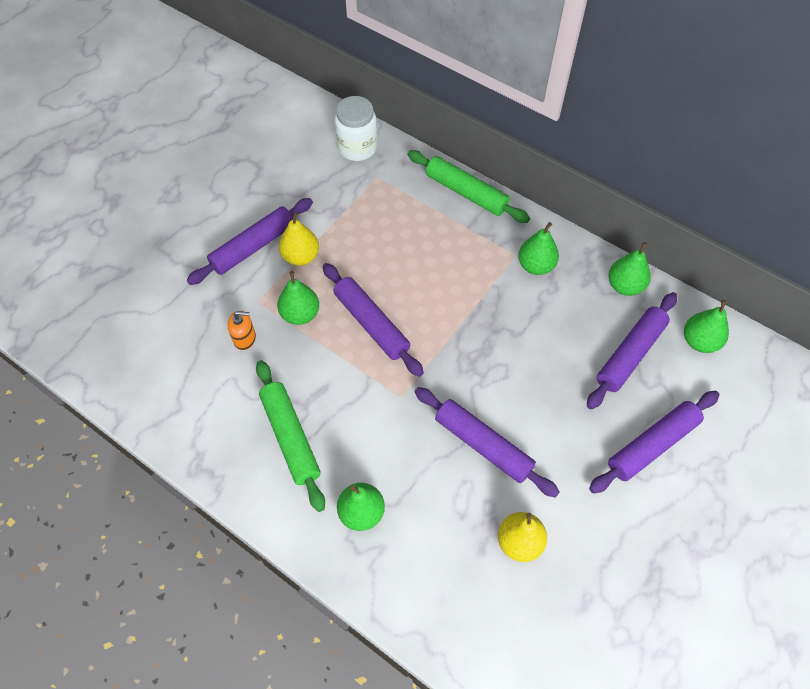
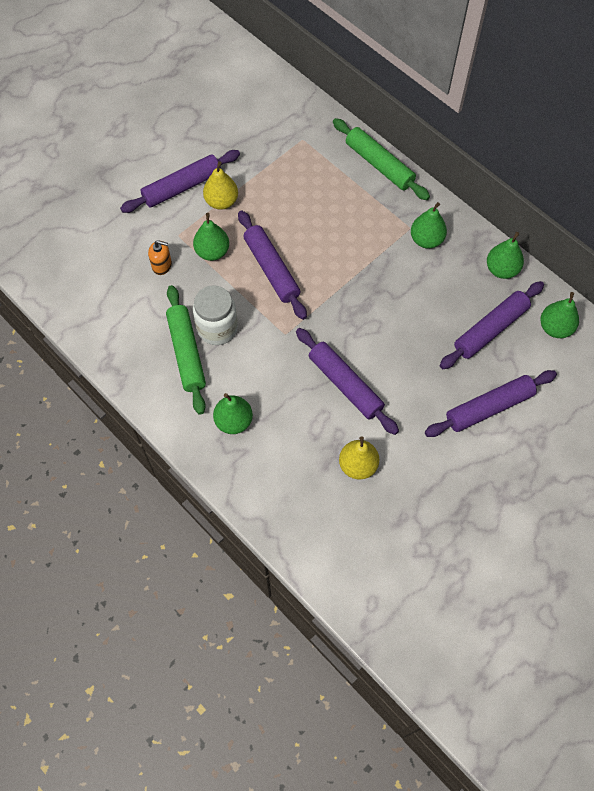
camera: 10 degrees right, 5 degrees up
(357, 148) = (290, 109): white jar -> white jar (217, 328)

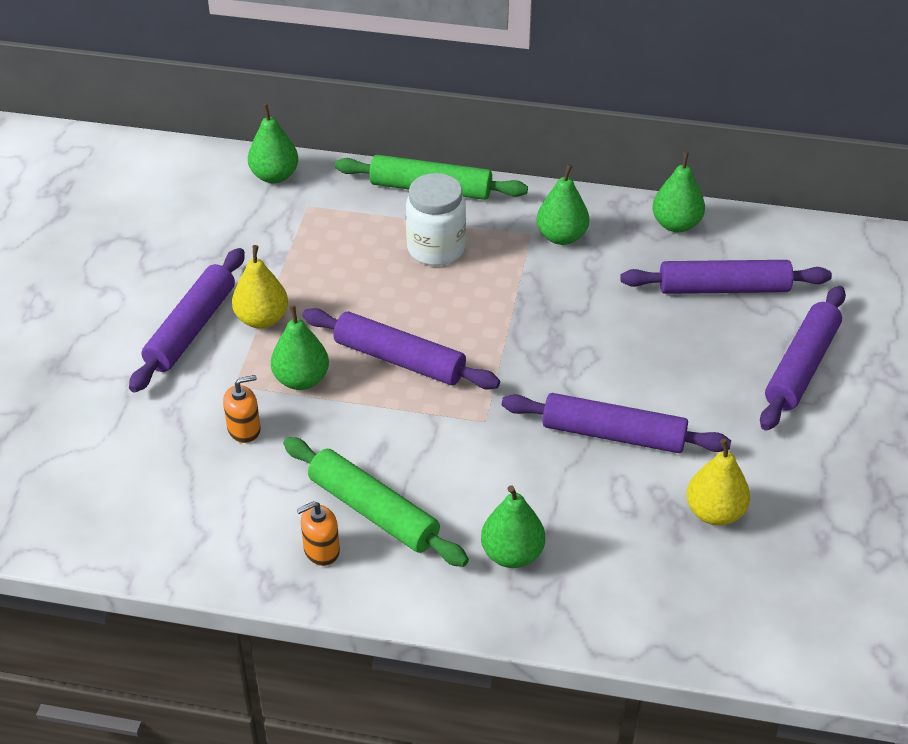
camera: 35 degrees left, 20 degrees down
(145, 359) = (321, 550): none -> orange soap dispenser
(217, 328) = (389, 461): white jar -> white jar (436, 249)
(490, 329) = (723, 288): purple rolling pin -> purple rolling pin turned 75 degrees clockwise
(555, 328) = (791, 251): green pear -> green pear (274, 176)

